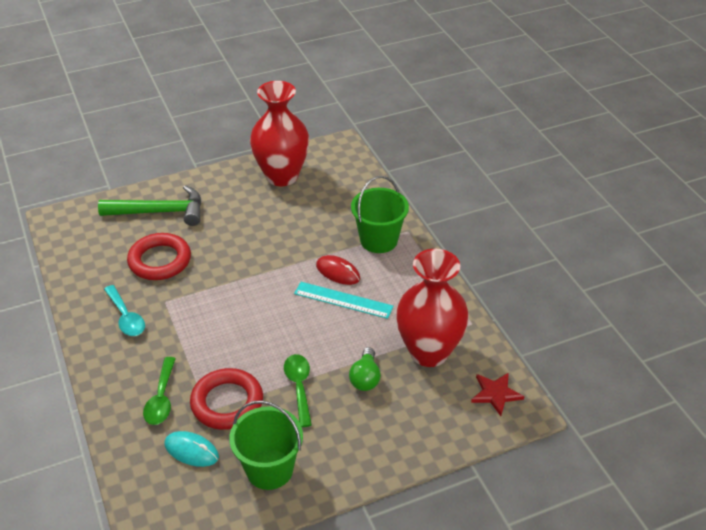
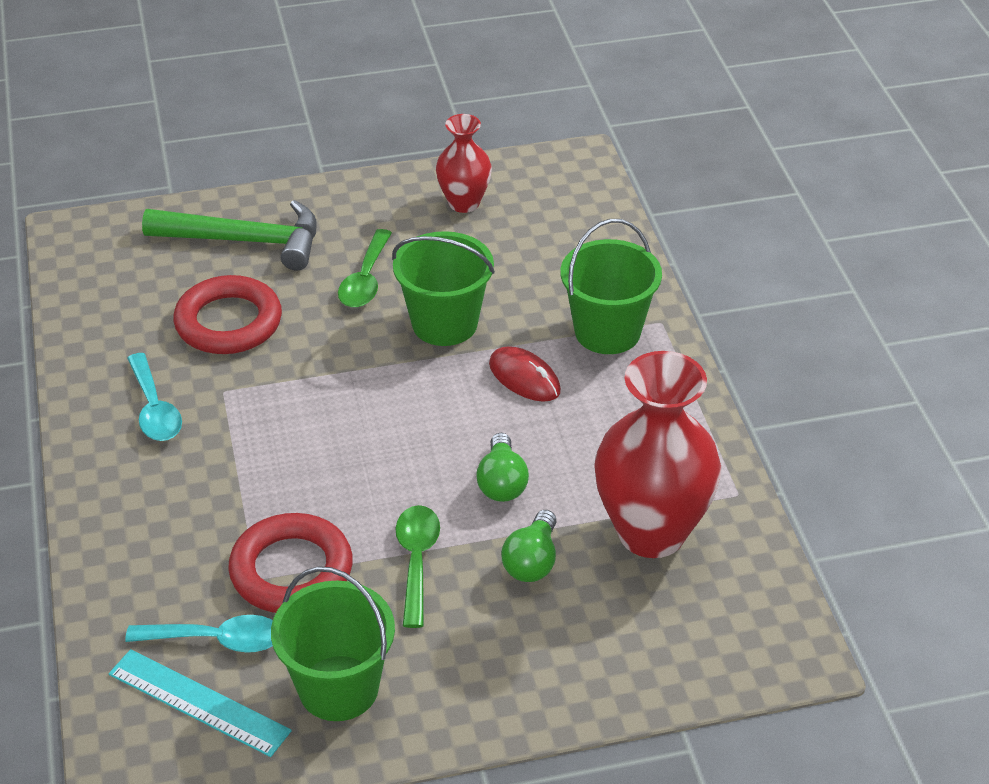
camera: 10 degrees right, 0 degrees up
(161, 398) = (185, 549): green spoon -> green spoon (365, 280)
(191, 451) = (217, 640): turquoise mouse -> turquoise spoon
(282, 176) = (464, 203): red vase -> red vase, size x0.55
(285, 246) = (444, 323): none -> green bucket
(338, 334) = (502, 482): none -> green light bulb
(343, 300) = (523, 426): turquoise ruler -> turquoise ruler (199, 702)
(496, 394) = (752, 618): red star -> none

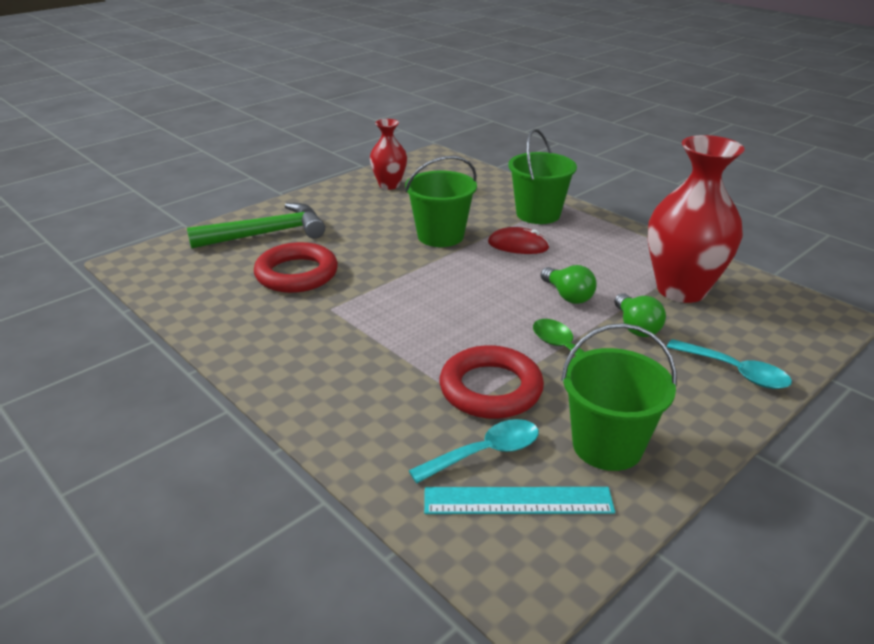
camera: 30 degrees left, 10 degrees down
(155, 409) = (289, 333): turquoise spoon -> turquoise spoon (735, 372)
(365, 280) = (367, 230): green spoon -> none

